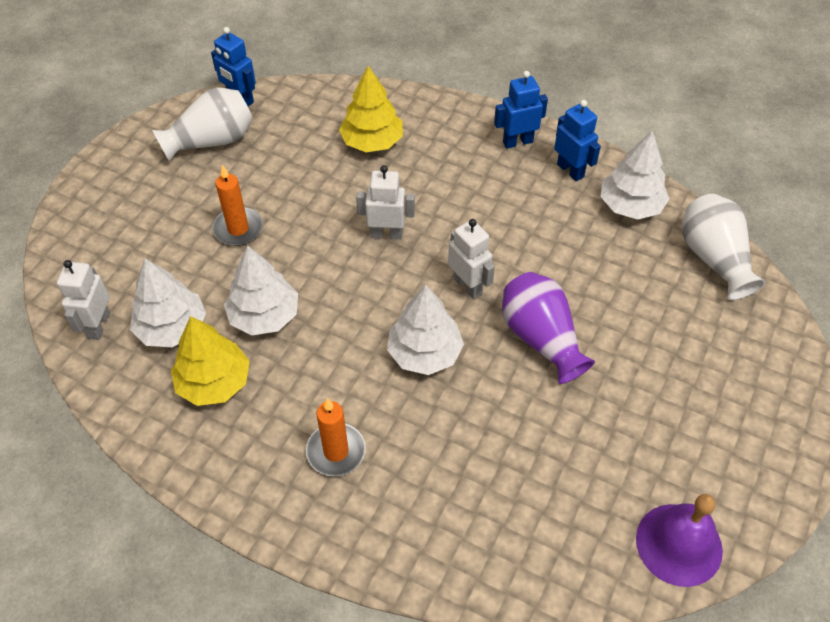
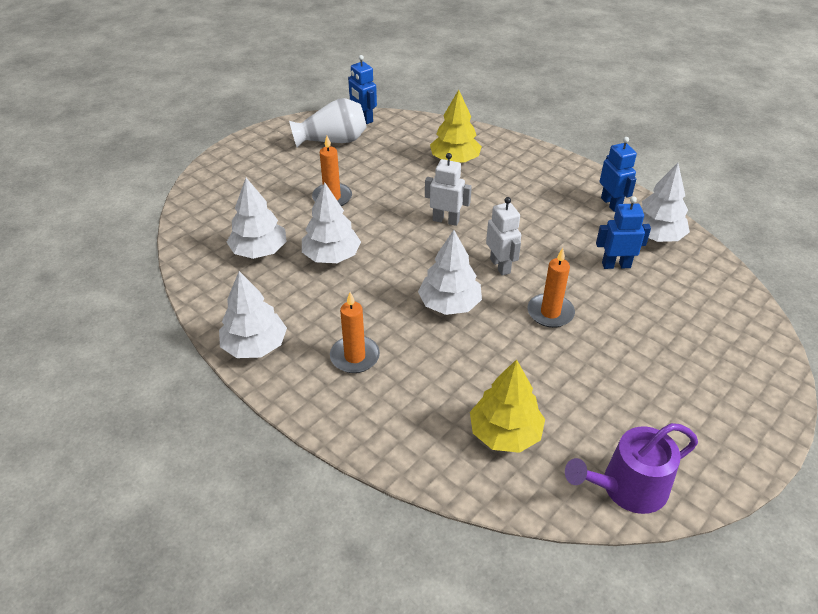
camera: 15 degrees right, 10 degrees down
(98, 325) = (206, 239): white robot -> none
(212, 465) = (255, 345): none -> white tree
(214, 382) = (277, 292): yellow tree -> yellow tree (505, 433)
(517, 142) = (572, 178): blue robot -> blue robot (616, 265)
(541, 338) = (550, 313): purple vase -> orange candle
(679, 544) = (628, 487): purple bell -> purple watering can
(714, 258) = (720, 285): white vase -> none

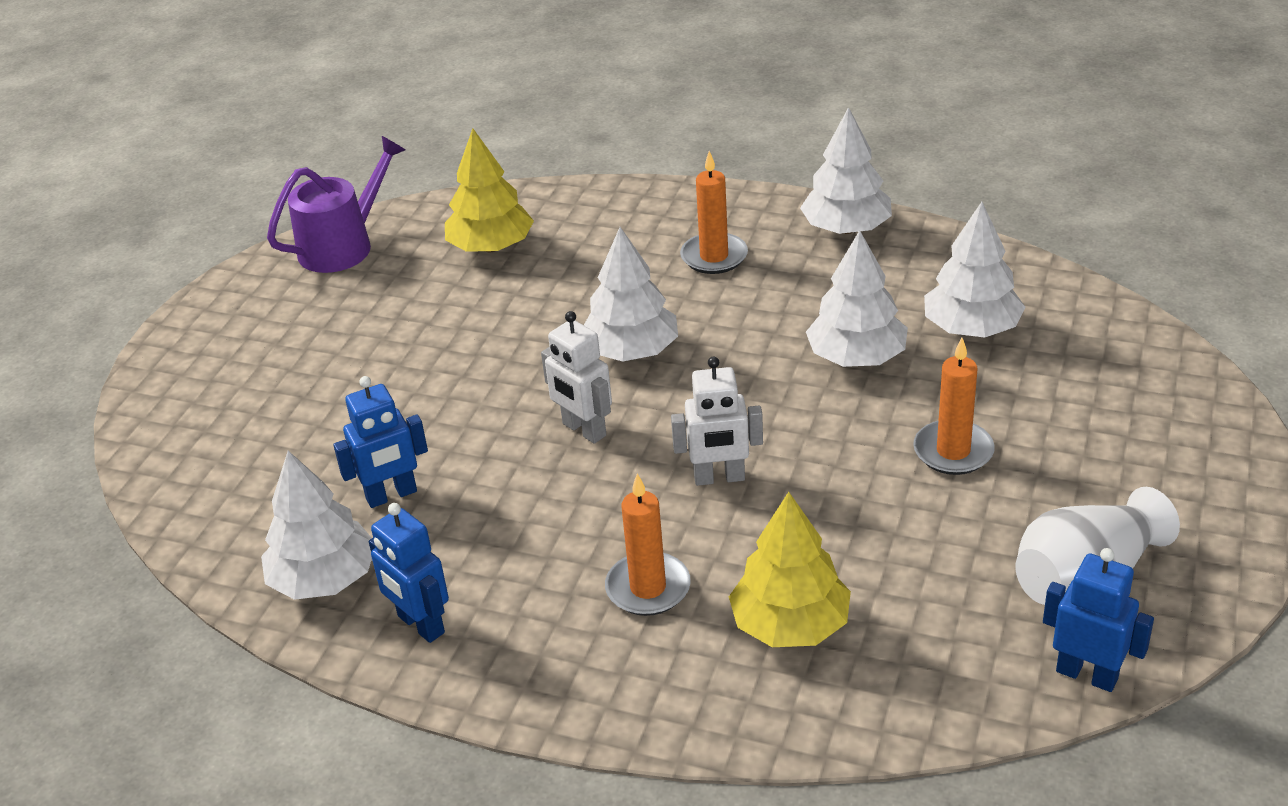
camera: 160 degrees right, 5 degrees down
(550, 313) = (479, 387): orange candle -> orange candle (648, 588)

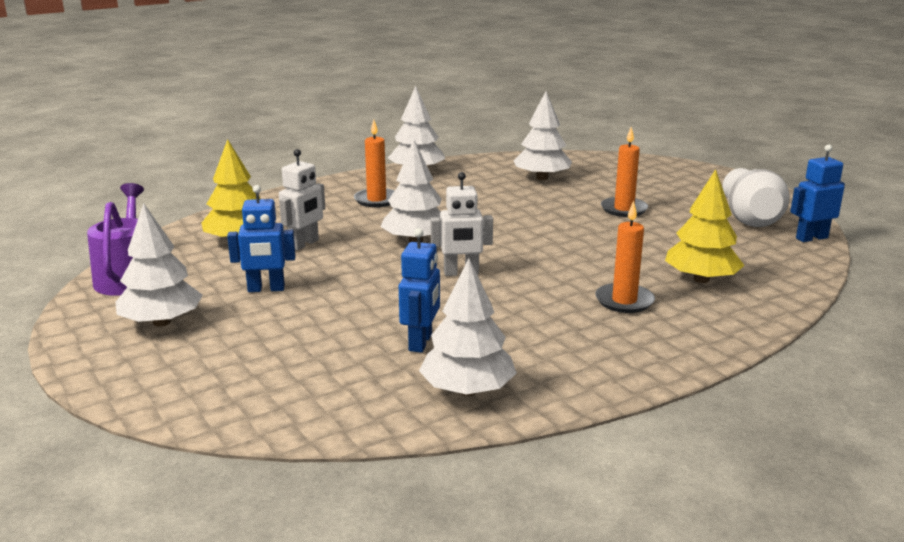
camera: 55 degrees left, 15 degrees down
(420, 625) = (562, 372): blue robot -> blue robot (266, 289)
(719, 478) = (561, 257): white robot -> white robot (304, 244)
(856, 357) = (520, 202): white tree -> white tree (162, 322)

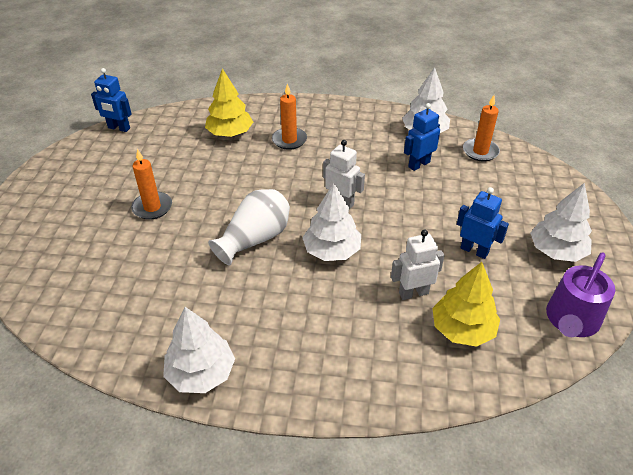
camera: 140 degrees left, 20 degrees up
(376, 200) = (297, 333): orange candle -> orange candle (480, 151)
(542, 178) = (126, 285): white tree -> none
(750, 218) = (107, 158): white vase -> white vase (255, 239)

